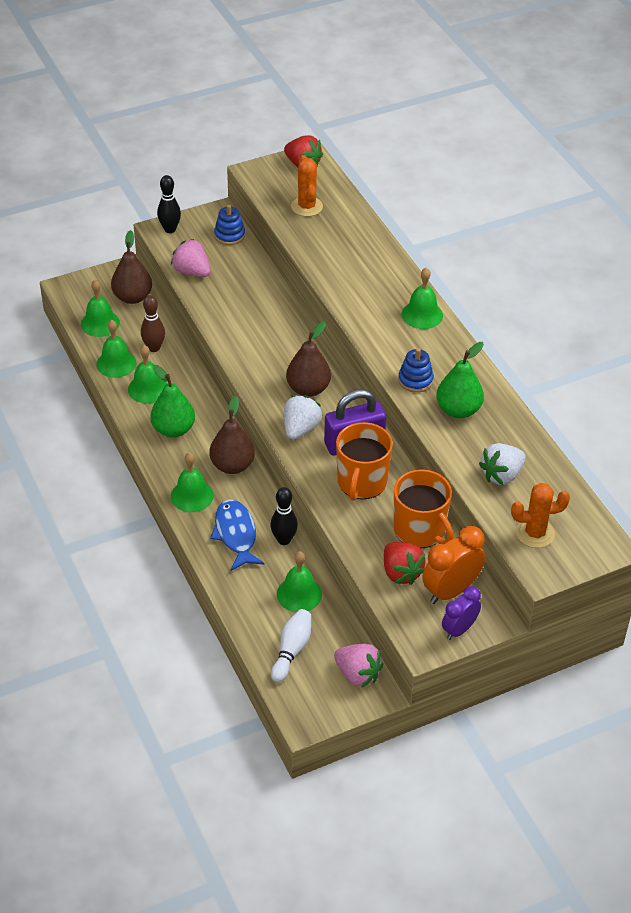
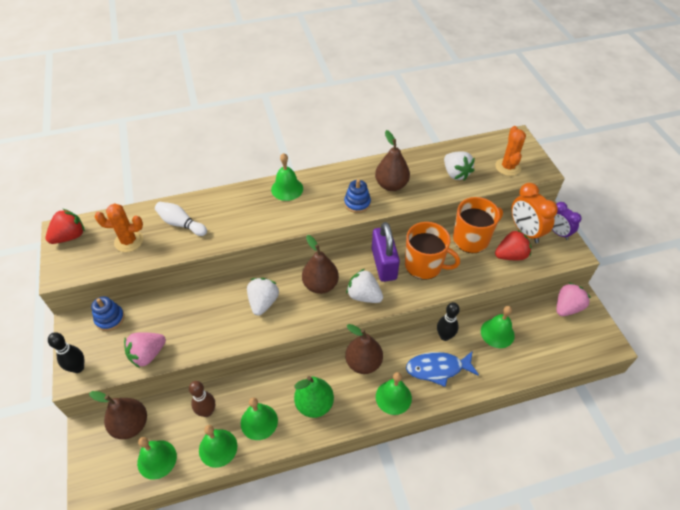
camera: 80 degrees left, 5 degrees up
(273, 345) = (263, 302): none -> white strawberry
(291, 650) = (550, 344): white bowling pin -> white bowling pin (181, 224)
(458, 410) = (391, 185): green pear -> brown pear

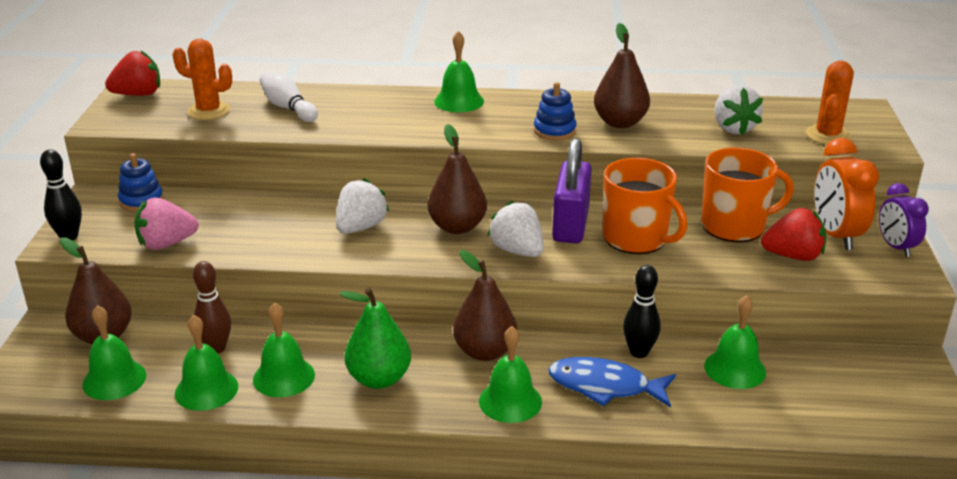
camera: 20 degrees right, 20 degrees down
(567, 307) = (884, 366): pink strawberry -> none

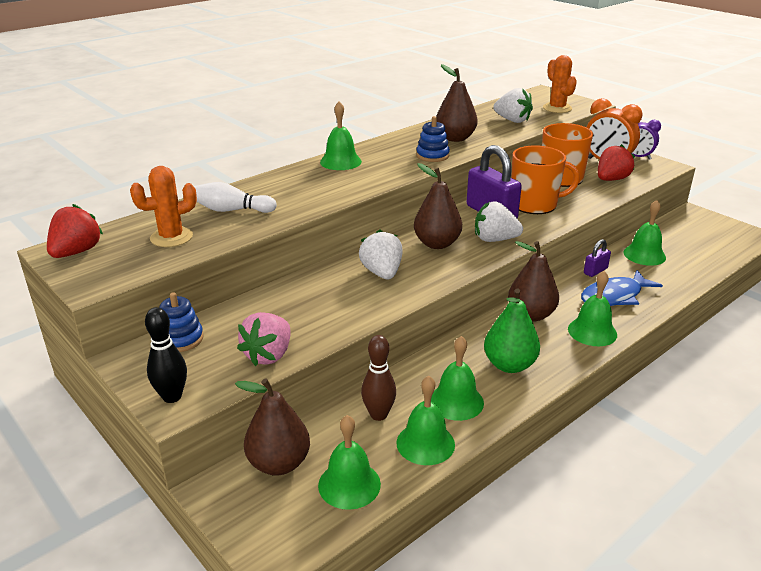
camera: 45 degrees left, 0 degrees up
(639, 352) = (595, 271): black bowling pin -> purple padlock

